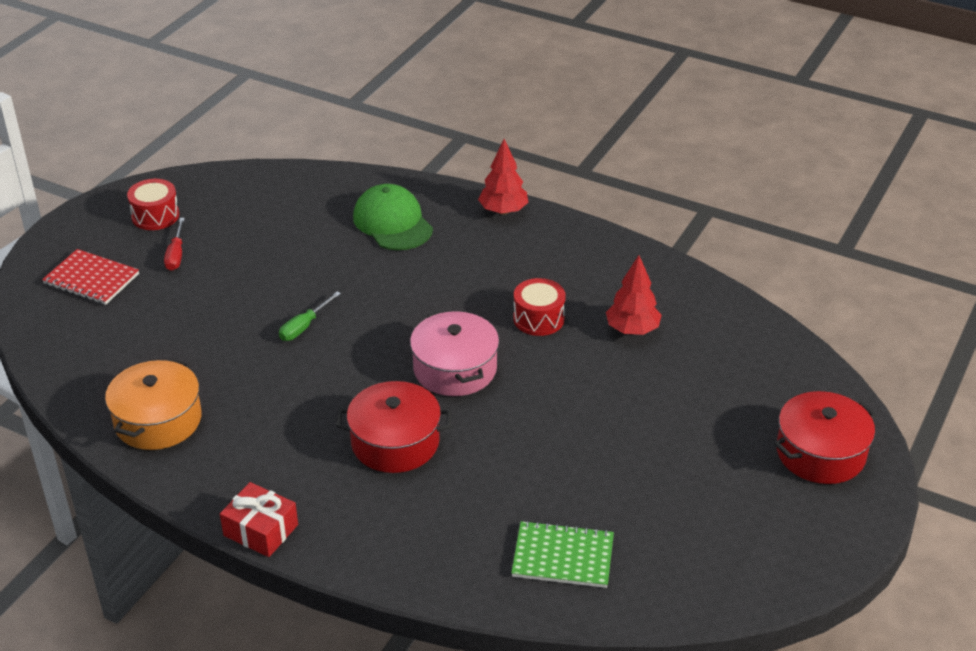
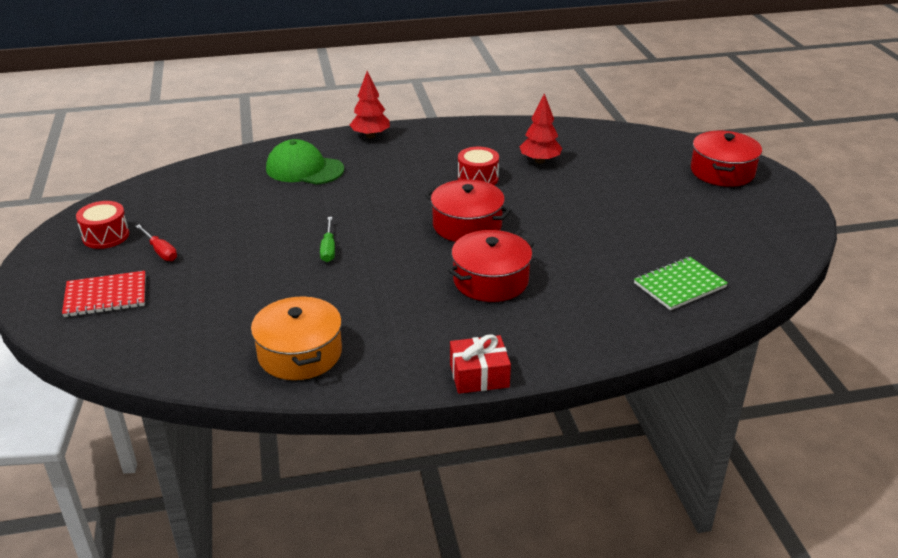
camera: 40 degrees left, 5 degrees down
(455, 369) = (467, 225): pink pot -> red pot

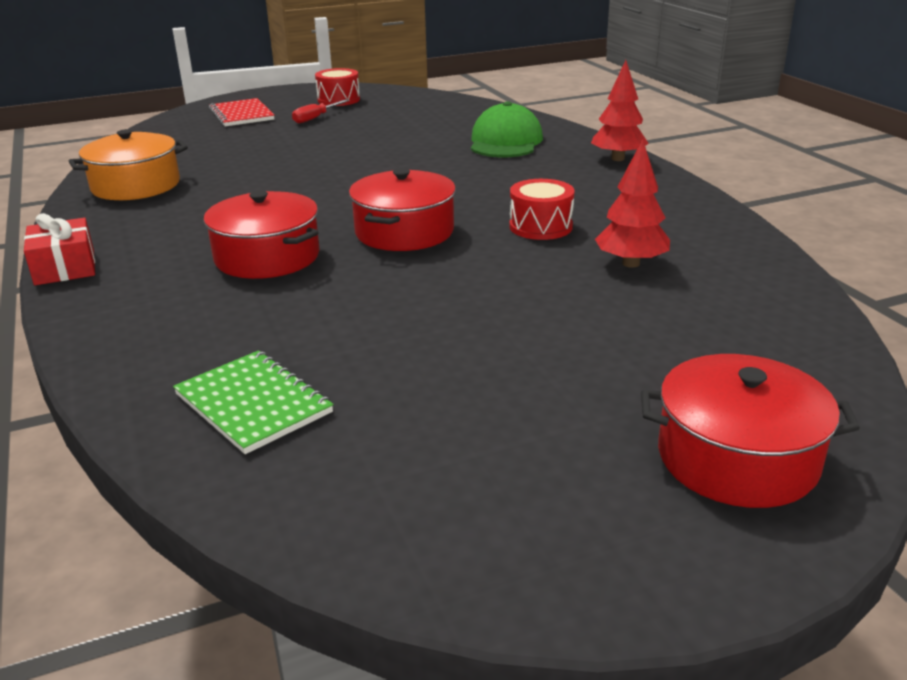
camera: 80 degrees right, 5 degrees down
(328, 249) = (331, 172): green screwdriver -> none

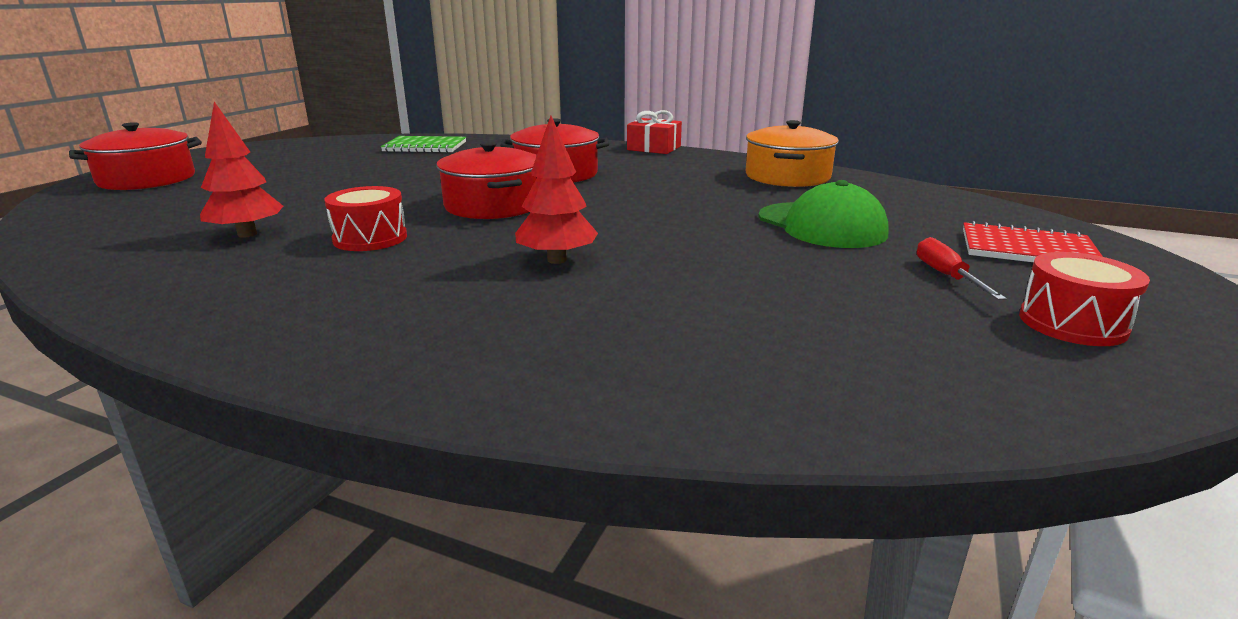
camera: 135 degrees right, 5 degrees down
(505, 142) = (594, 332): green cap -> green cap (821, 226)
(617, 159) = (351, 362): red tree -> red tree (557, 260)

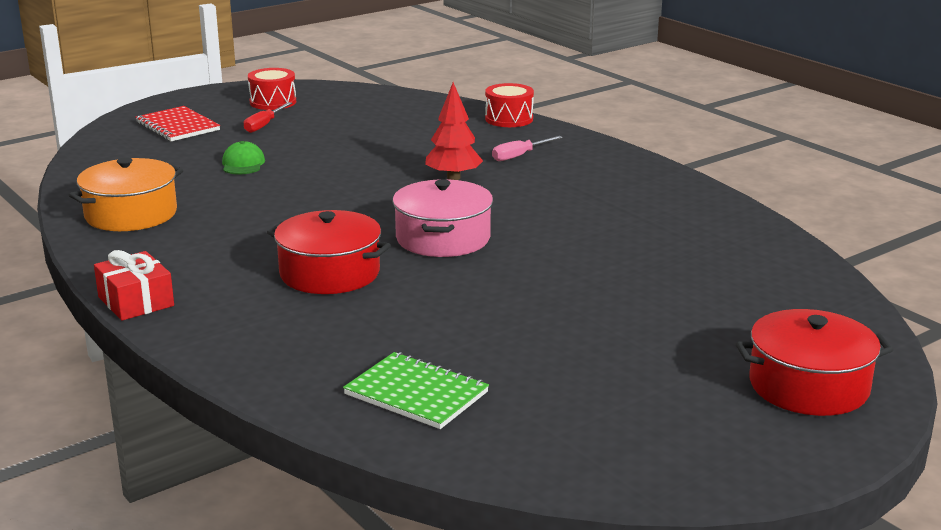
camera: 150 degrees left, 0 degrees up
(247, 234) = (661, 249): red tree -> none
(370, 238) = (565, 223): red drum -> red drum (509, 119)
(493, 205) = (443, 238): red pot -> pink pot
(496, 314) = (519, 156): none -> pink screwdriver
(821, 226) = (243, 164): green cap -> green cap, size x0.55

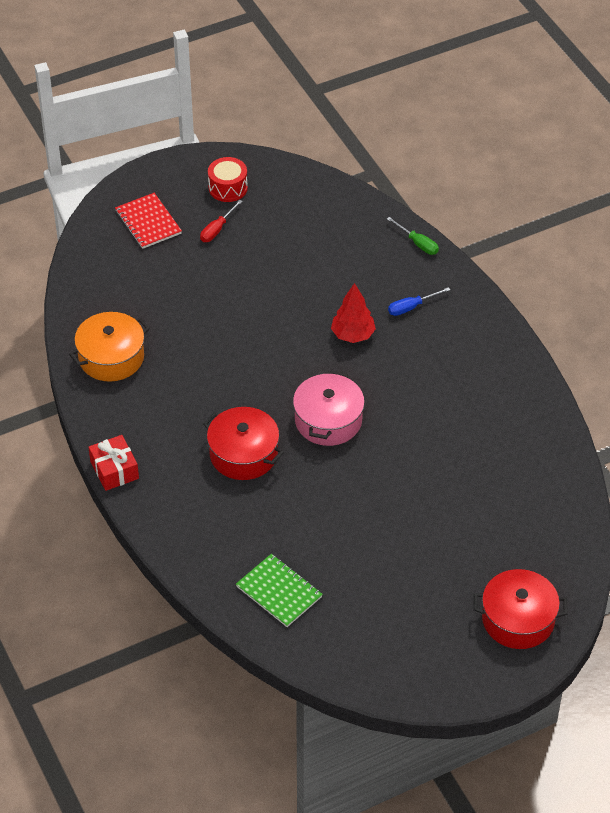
camera: 10 degrees right, 25 degrees up
(243, 164) = (196, 292): green cap -> none
(509, 119) = (418, 243): red drum -> green screwdriver
(519, 156) = (411, 307): pink screwdriver -> blue screwdriver

